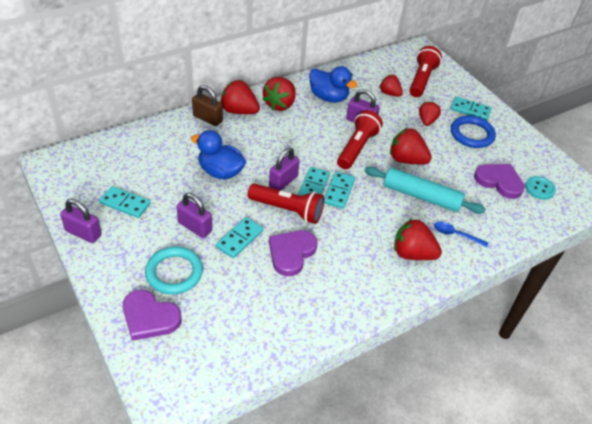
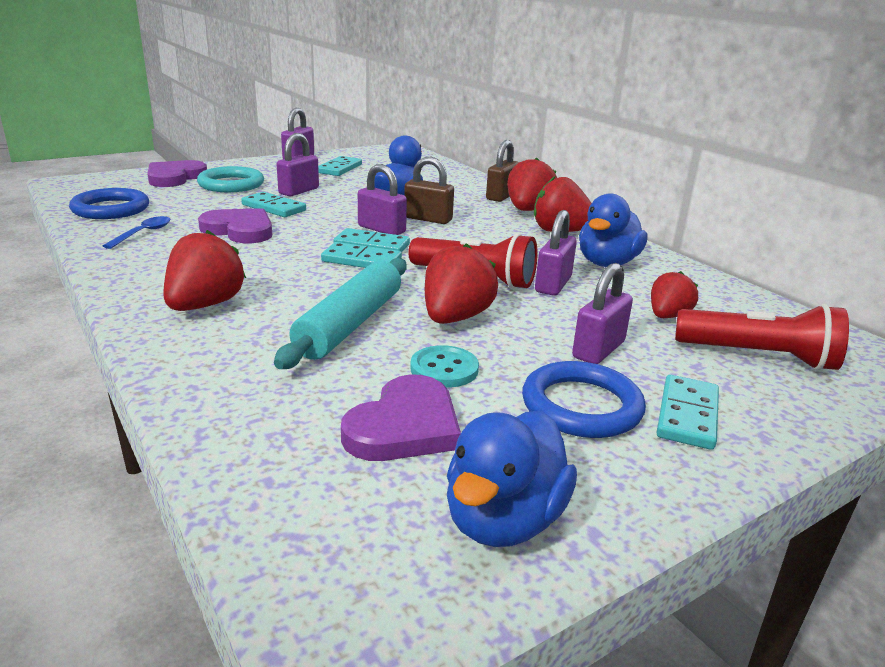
camera: 90 degrees right, 20 degrees down
(248, 342) = (111, 209): none -> blue ring
(260, 158) = (428, 219): none -> brown padlock
(288, 210) = (322, 230): red flashlight -> none
(427, 121) = (598, 350): red strawberry -> purple padlock
(456, 235) = (236, 349): blue spoon -> blue spoon (143, 233)
(539, 189) = (381, 497): turquoise button -> turquoise button (444, 369)
(540, 163) = (503, 520): none -> blue duck

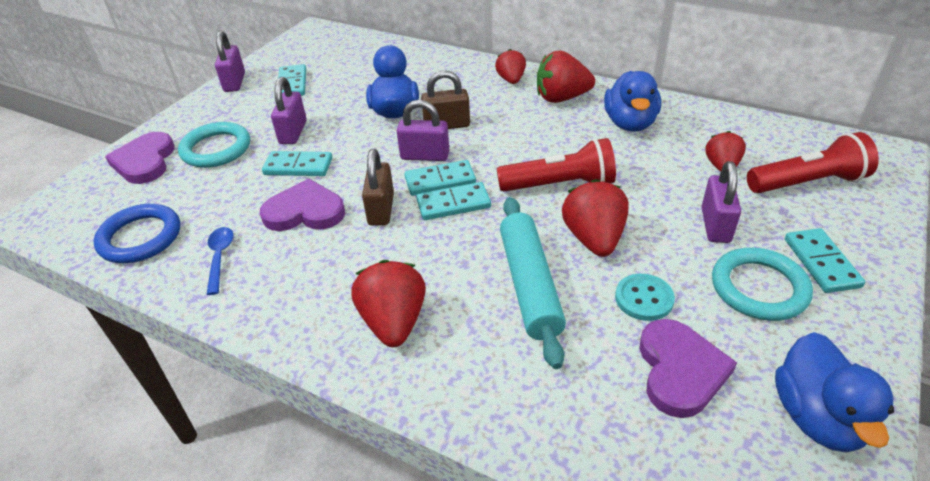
camera: 25 degrees left, 15 degrees up
(501, 196) = (472, 69): brown padlock -> brown padlock (381, 209)
(528, 210) = (511, 80): red strawberry -> red strawberry, size x0.64
(553, 285) = (619, 167): purple padlock -> none
(581, 406) = (759, 288): blue ring -> turquoise ring

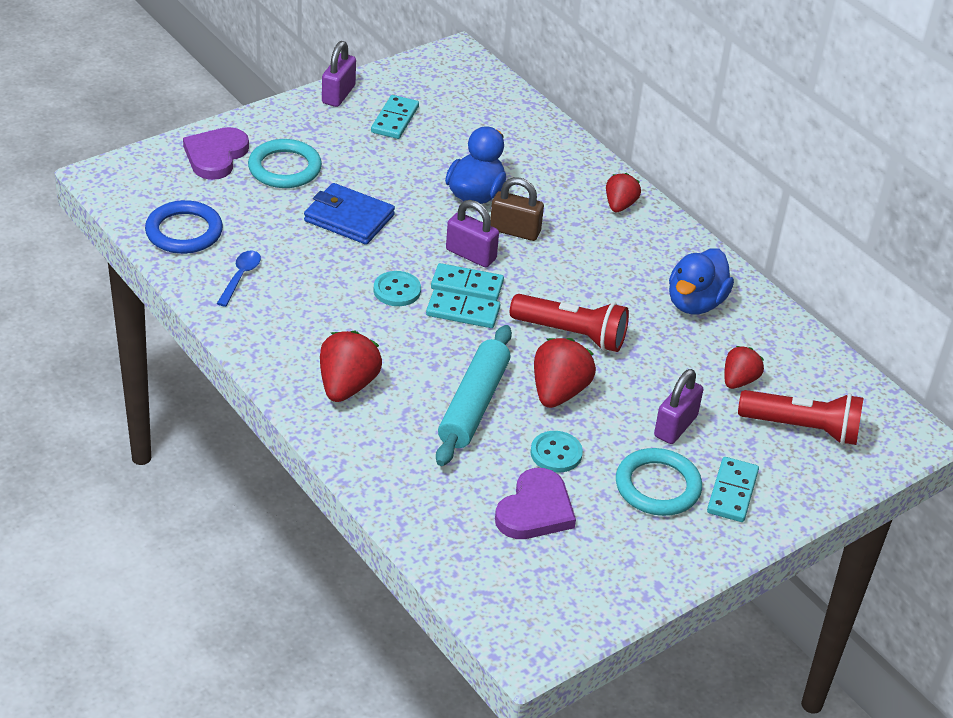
camera: 20 degrees right, 0 degrees up
(293, 132) = (364, 179): purple padlock -> none
(298, 167) = (349, 218): turquoise domino -> blue wallet
(305, 211) = (331, 265): purple heart -> none
(381, 209) = (397, 290): brown padlock -> turquoise button
(561, 98) = (653, 247): red strawberry -> none
(817, 417) = (605, 578): blue duck -> none

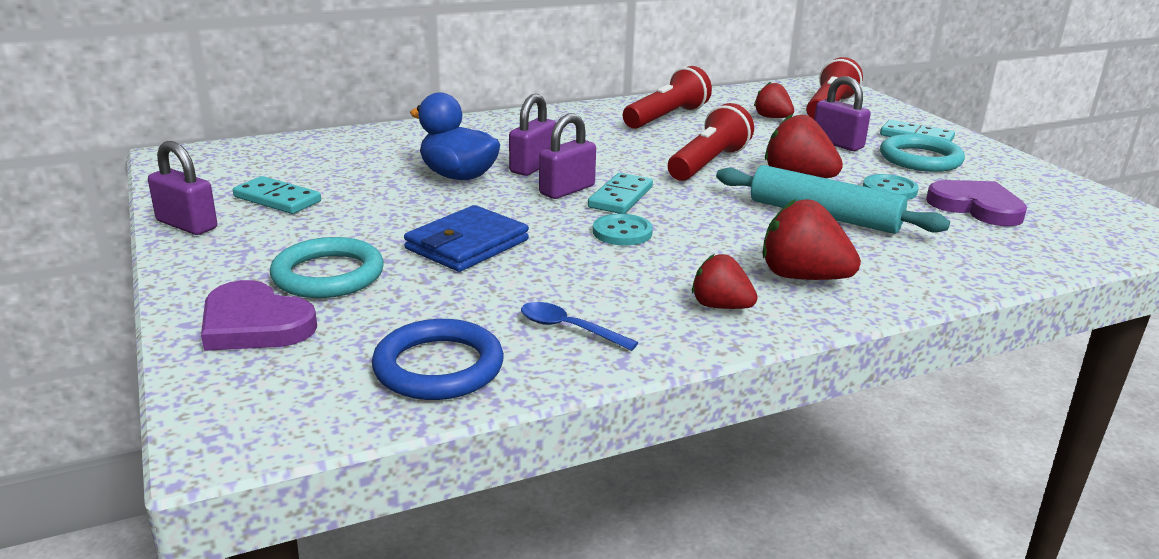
camera: 75 degrees left, 15 degrees down
(463, 312) = (667, 204): turquoise domino -> none
(515, 231) = (533, 167): brown padlock -> purple padlock
(620, 205) = (511, 124): red strawberry -> red strawberry (720, 306)
(695, 303) = (666, 117): blue duck -> red flashlight

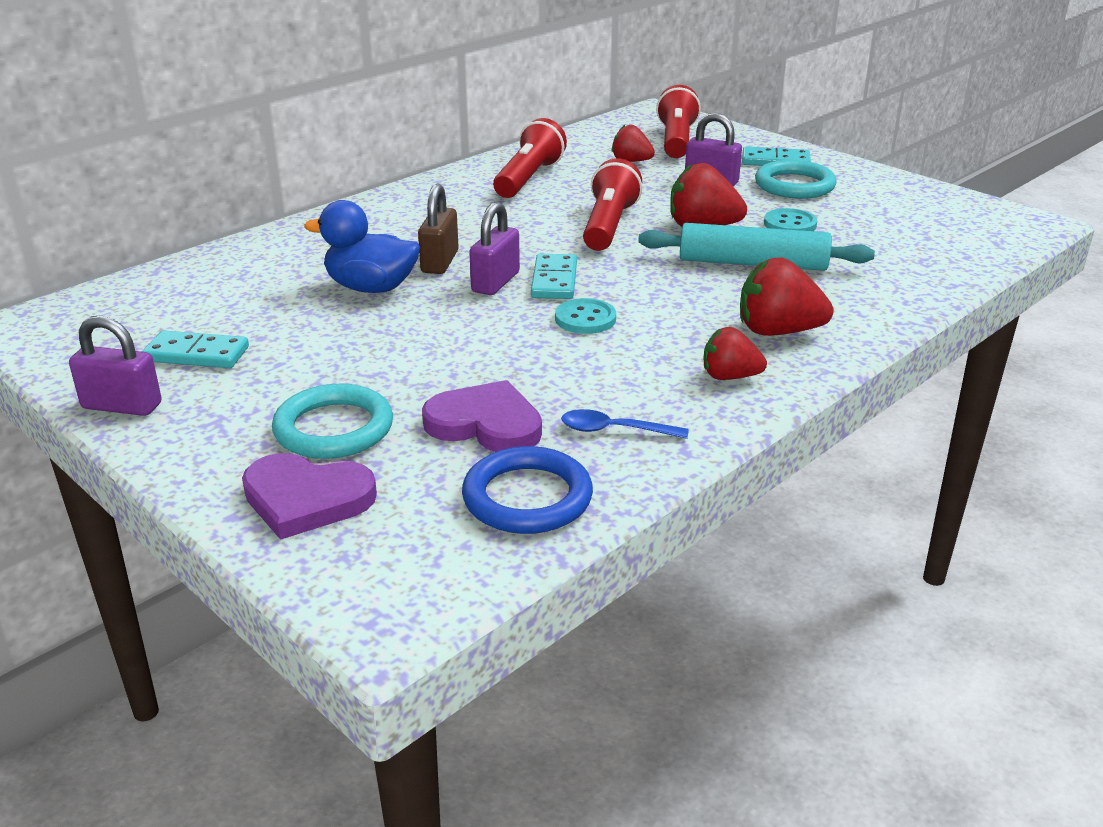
camera: 20 degrees left, 5 degrees up
(467, 244) = (446, 364): blue wallet -> none
(533, 167) = (439, 262): purple padlock -> brown padlock
(976, 207) = (873, 228): purple heart -> purple heart (485, 424)

